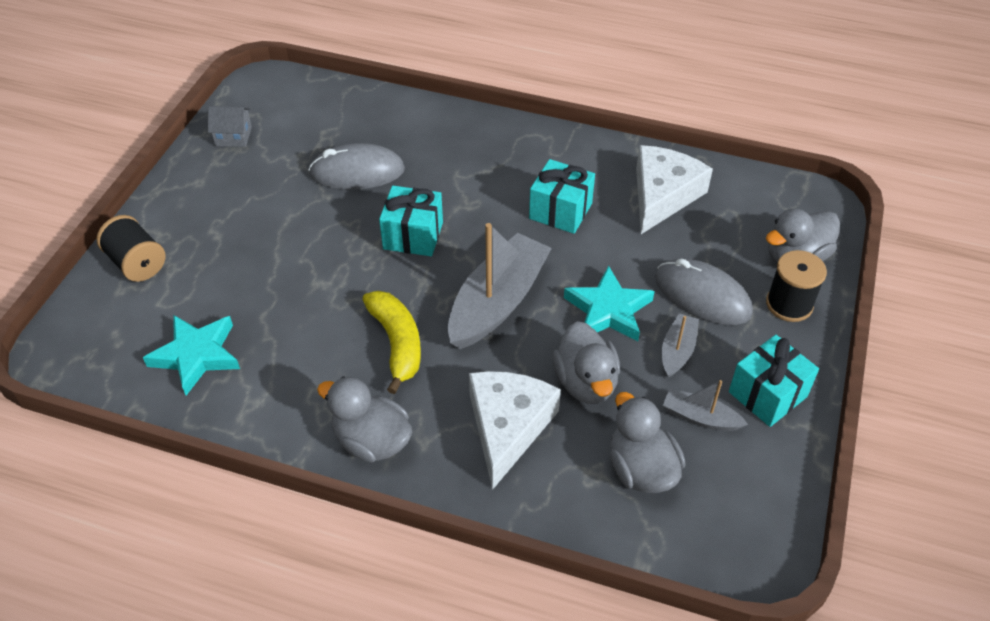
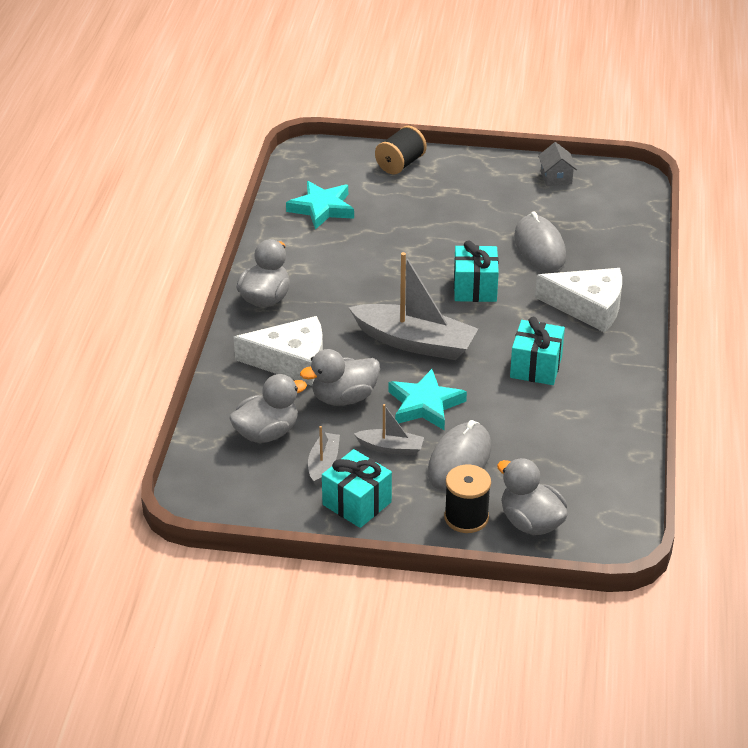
camera: 80 degrees right, 10 degrees down
(397, 343) = (357, 297): yellow banana -> none
(662, 195) = (582, 430): white cheese -> white cheese (588, 307)

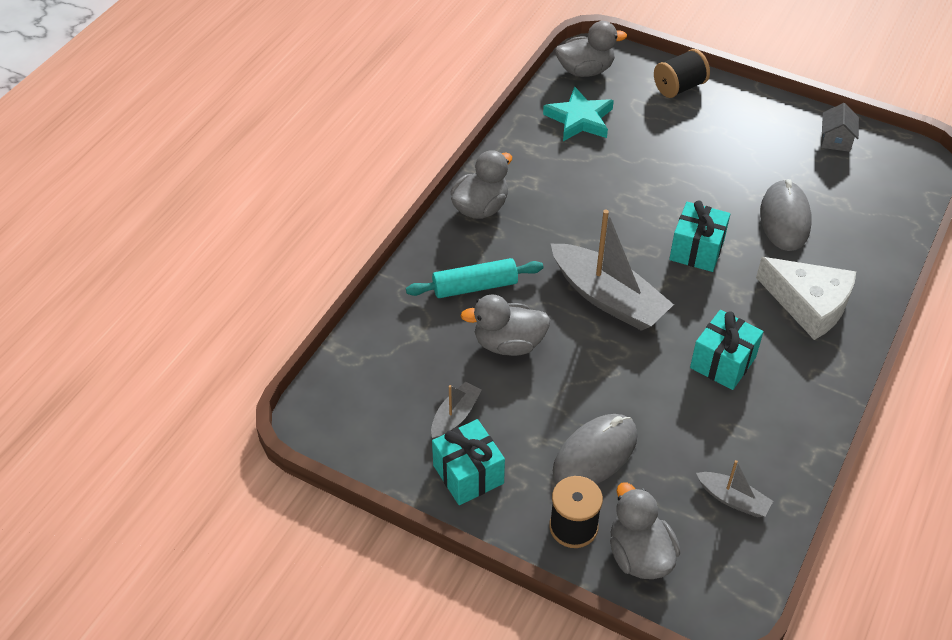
camera: 20 degrees right, 10 degrees up
(267, 433) = (415, 363): grey duck -> grey duck (585, 70)
(291, 361) = (475, 286): white cheese -> turquoise rolling pin
(391, 448) = (531, 417): grey boat -> grey boat (733, 499)
(425, 405) = (587, 375): turquoise star -> none

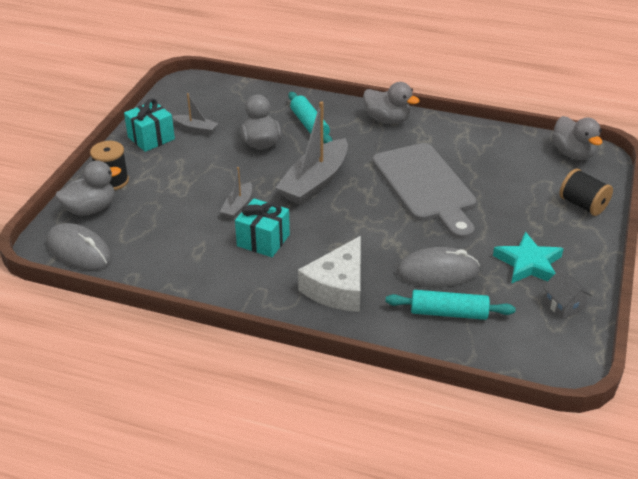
camera: 80 degrees right, 10 degrees down
(579, 119) = (508, 155): turquoise star -> turquoise star (528, 263)
(595, 454) = (171, 186): grey mouse -> grey mouse (79, 251)
(631, 199) = (425, 186): none -> grey cutting board
(696, 250) = (380, 223): turquoise gift -> none
(733, 499) = (136, 249): grey boat -> grey boat (238, 206)
(835, 140) = (563, 305): grey house -> grey house turned 60 degrees clockwise
(848, 223) = (448, 313): none -> turquoise rolling pin

